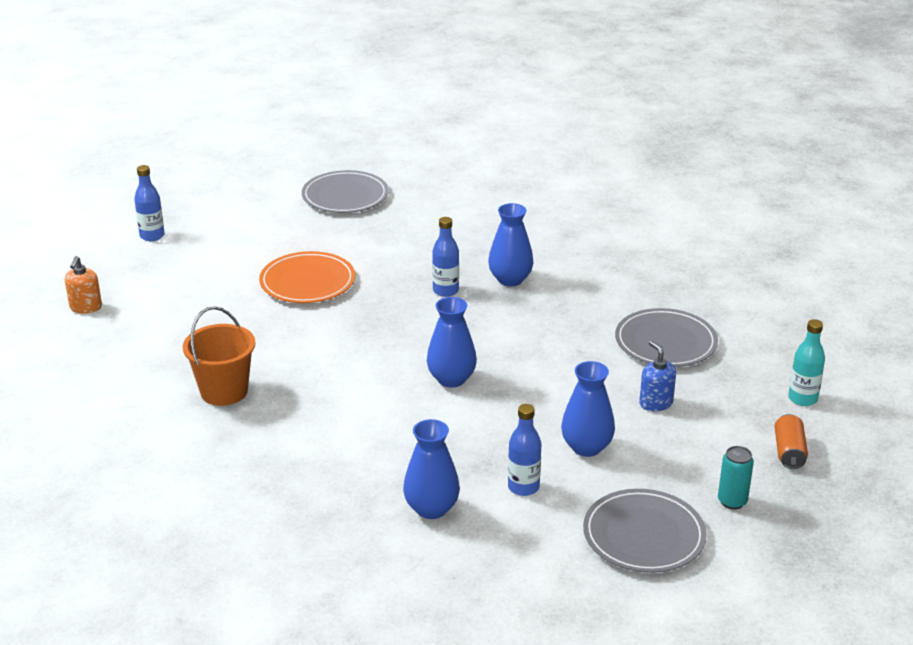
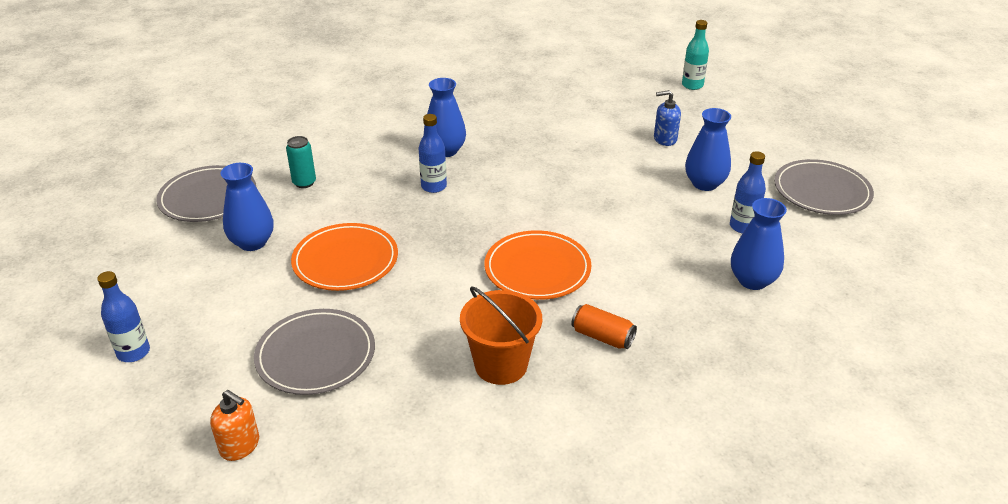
camera: 65 degrees left, 5 degrees up
(361, 377) = (537, 269): none -> orange plate
(451, 379) = (573, 220): blue vase -> blue vase (252, 242)
(665, 342) = (590, 112): grey plate -> grey plate (316, 355)
(732, 501) = (795, 146): turquoise can -> turquoise can (304, 183)
(789, 452) = (749, 109): orange can -> orange can (602, 337)

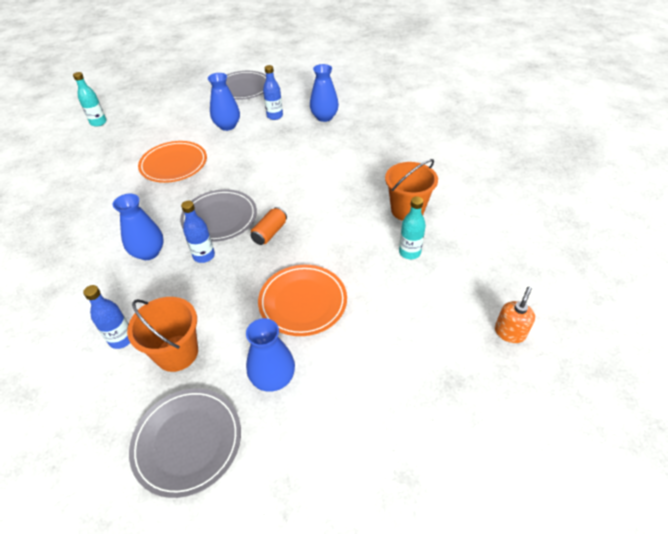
camera: 90 degrees left, 10 degrees up
(133, 352) = (433, 439): blue bottle -> blue bottle (121, 339)
(304, 183) = (177, 353): turquoise can -> orange bucket
(316, 355) = (414, 304): grey plate -> grey plate (219, 218)
(409, 359) = (409, 252): none -> turquoise bottle
(537, 269) = (314, 196): orange plate -> orange plate (174, 164)
(602, 337) = (377, 170): orange can -> orange can (270, 233)
(665, 139) = (168, 138): blue soap dispenser -> none

